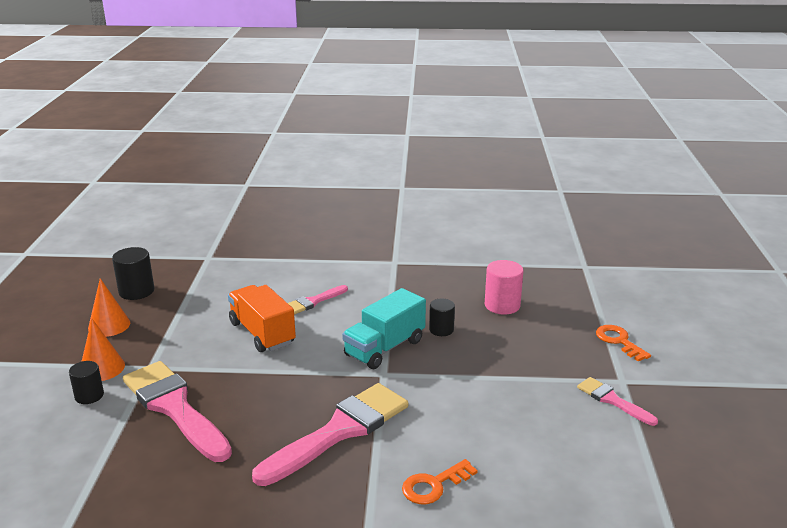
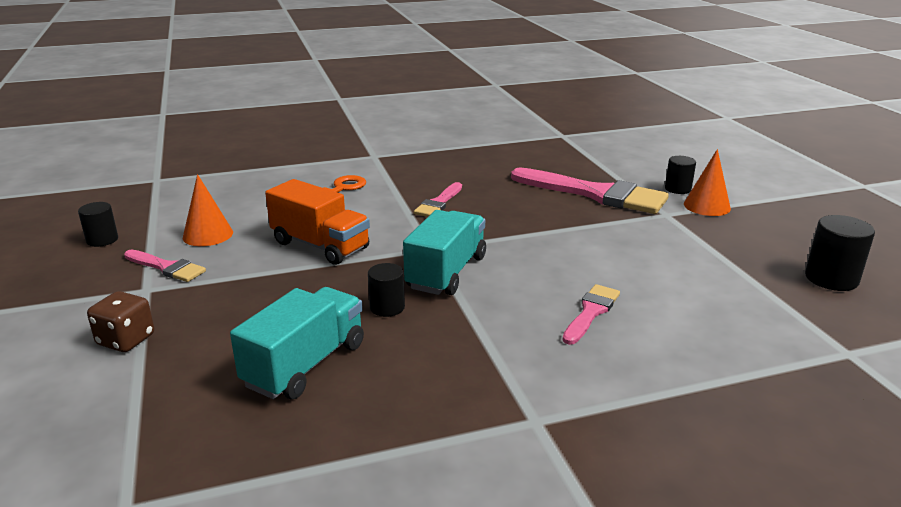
camera: 160 degrees right, 0 degrees up
(109, 325) = (778, 238): orange cone -> orange cone (208, 235)
(262, 333) = (604, 261): orange truck -> orange truck (320, 245)
(339, 431) = (439, 203): pink brush -> pink brush, size x0.51
(502, 305) = (305, 365): pink cylinder -> turquoise truck
(619, 341) = (126, 340): orange key -> brown dice
(692, 452) = (102, 240): none -> black cylinder

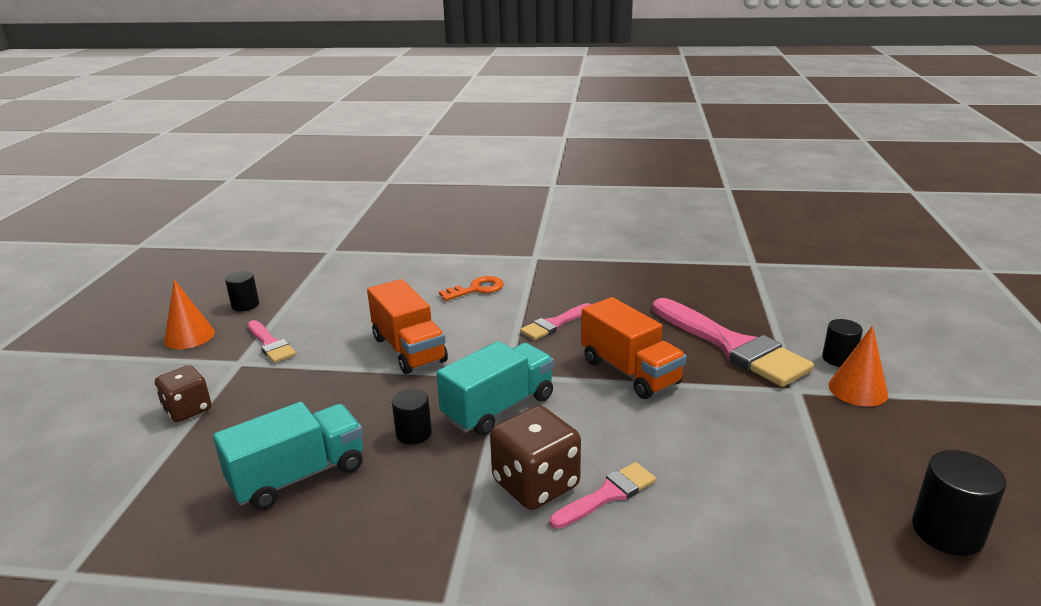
camera: 25 degrees right, 0 degrees up
(208, 235) = (327, 317): orange cone -> orange cone (189, 336)
(528, 319) = (536, 484): none -> brown dice
(533, 226) = (630, 372): none -> orange truck

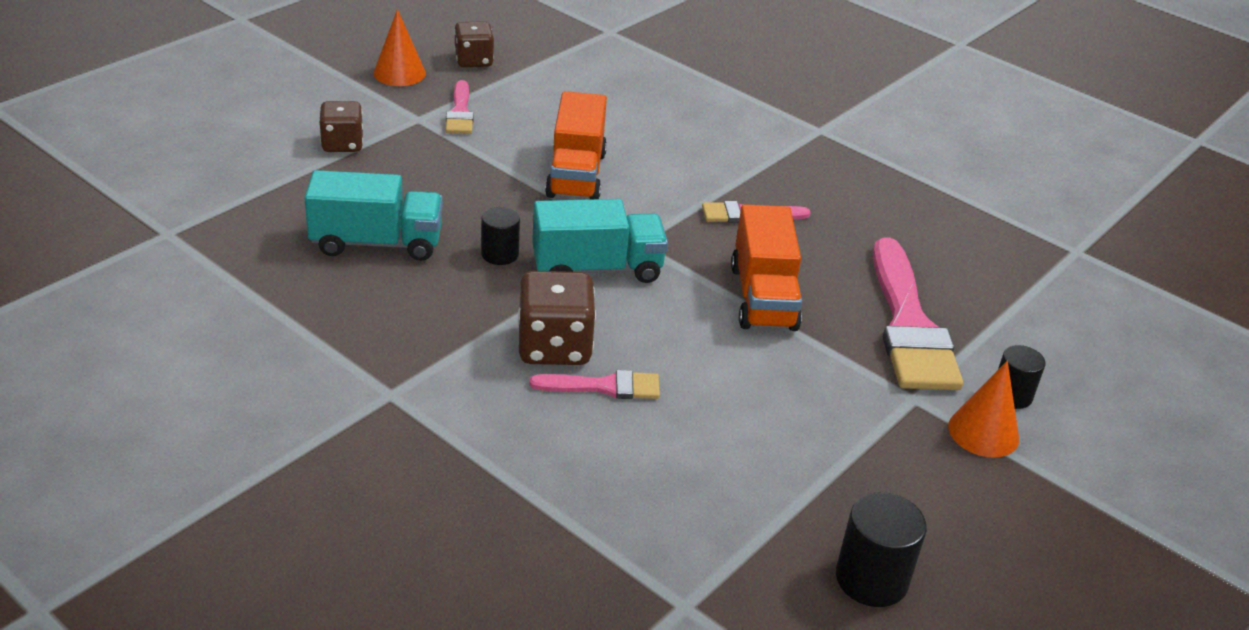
camera: 30 degrees right, 10 degrees up
(245, 305) = (474, 61): black cylinder -> brown dice
(477, 289) = (712, 140): orange key -> none

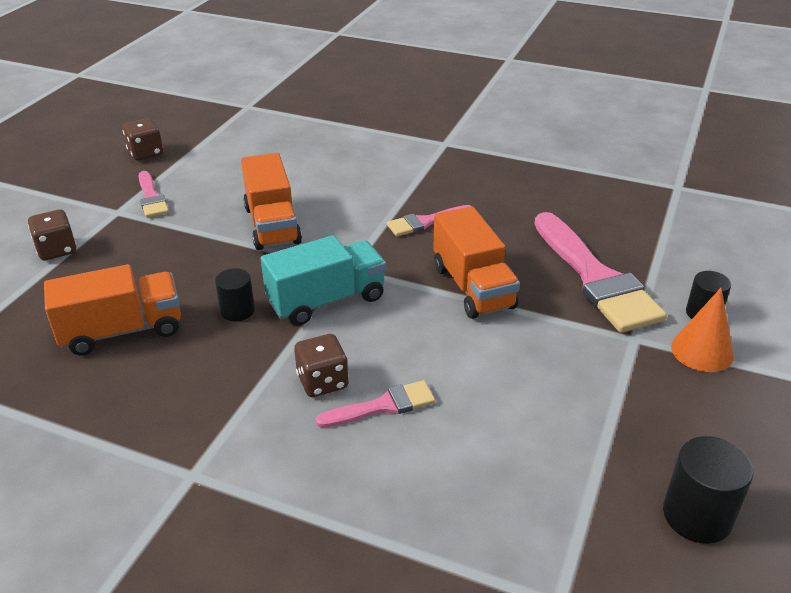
camera: 15 degrees left, 0 degrees up
(377, 243) = (122, 331): turquoise truck -> orange truck
(399, 73) = (85, 178): orange cone -> none
(554, 347) = (322, 382): brown dice -> brown dice, size x0.66

